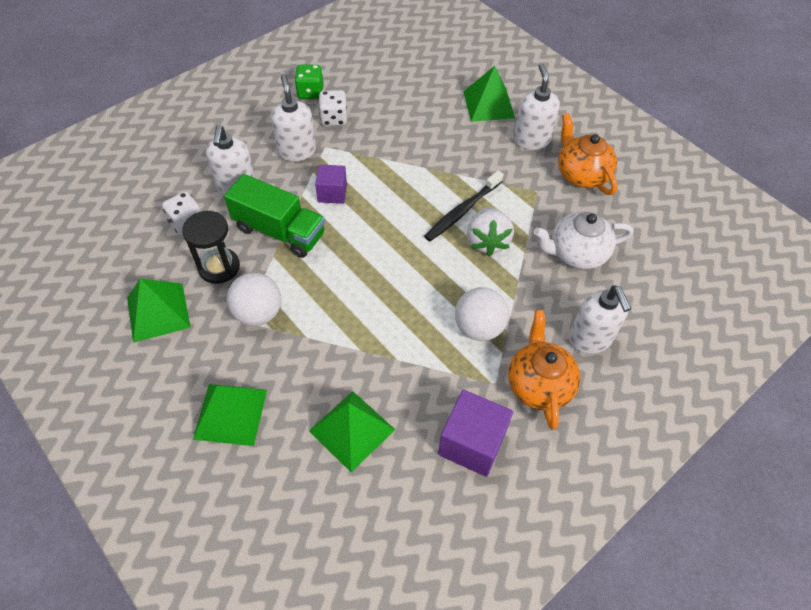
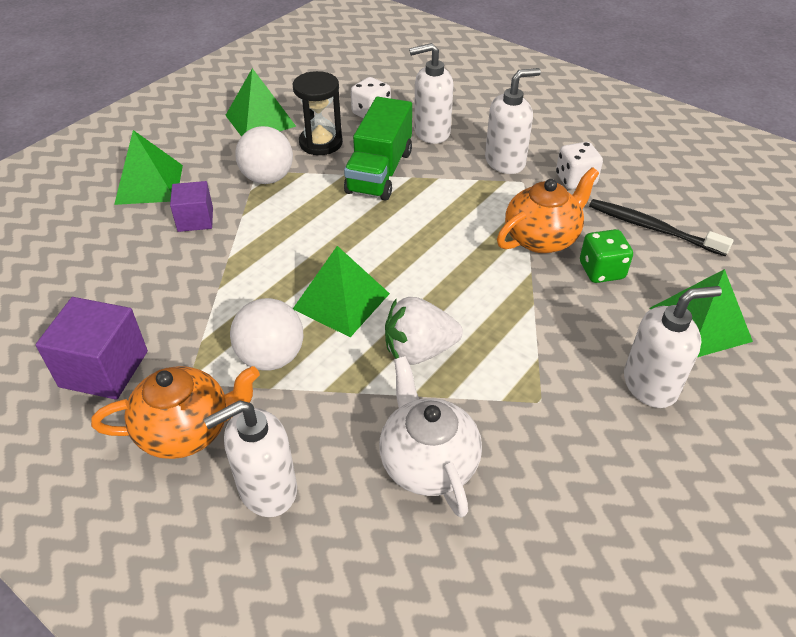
camera: 80 degrees right, 10 degrees down
(310, 92) = (609, 154): green dice -> green dice (601, 271)
(332, 193) = (450, 199): purple cube -> purple cube (195, 219)
(351, 430) = (127, 267): green pyramid -> green pyramid (341, 301)
(462, 211) = (466, 319): black toothbrush -> black toothbrush (653, 228)
(581, 174) = (605, 460): orange teapot -> orange teapot (542, 238)

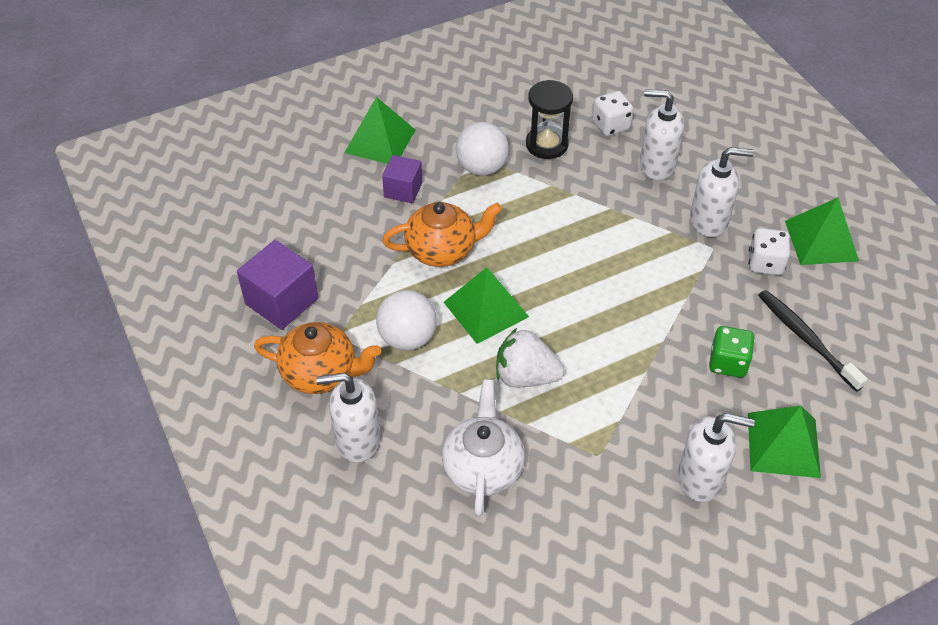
camera: 25 degrees right, 5 degrees up
(260, 120) = (504, 102): green pyramid -> green pyramid (821, 240)
(379, 172) = (584, 193): green truck -> none
(542, 238) = (693, 312): orange teapot -> orange teapot (442, 250)

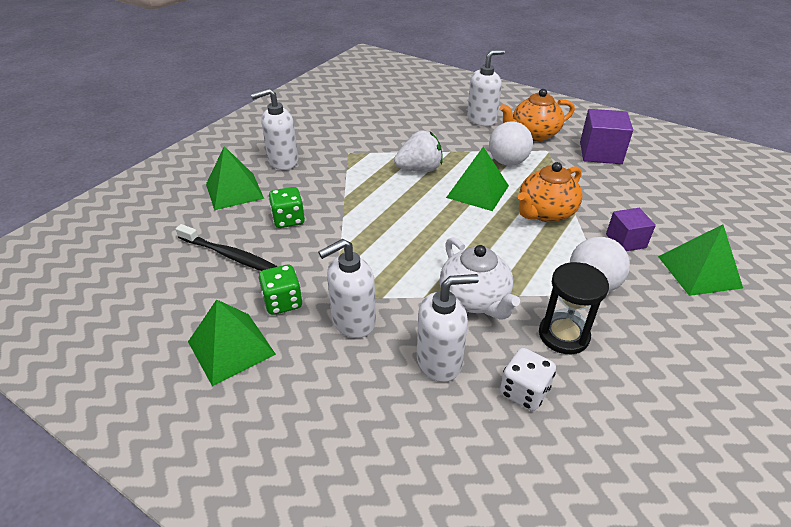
camera: 150 degrees right, 10 degrees down
(483, 468) = (408, 130): white teapot -> white teapot (474, 299)
(765, 263) = (283, 302): white dice -> green dice

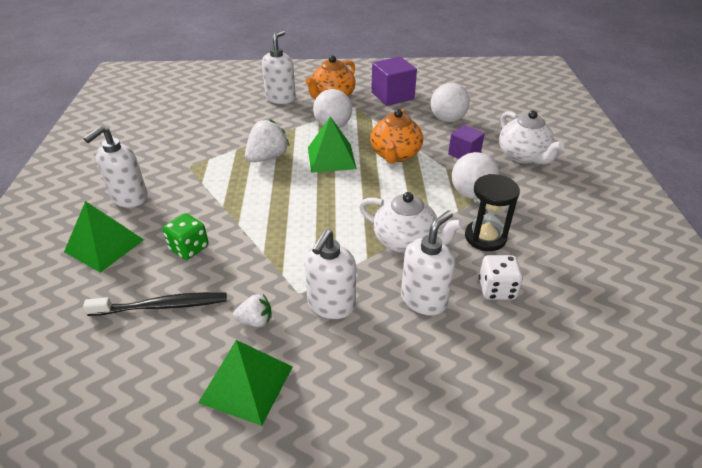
camera: 35 degrees left, 0 degrees up
(283, 302) = (255, 321): green dice -> white strawberry
(641, 198) = (447, 119): none -> white ball
(699, 271) = (523, 156): green pyramid -> white teapot

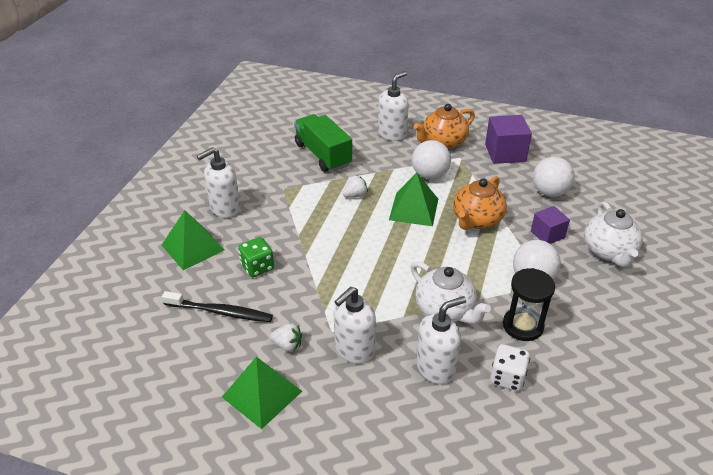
camera: 20 degrees right, 0 degrees up
(219, 128) = (323, 155): none -> green truck
(267, 157) = (355, 195): white strawberry -> white strawberry, size x0.59

